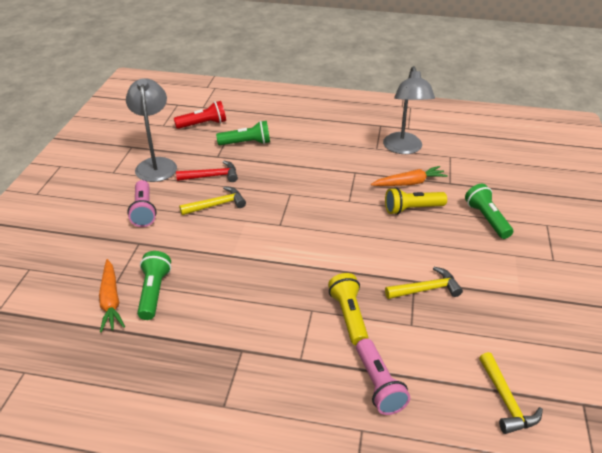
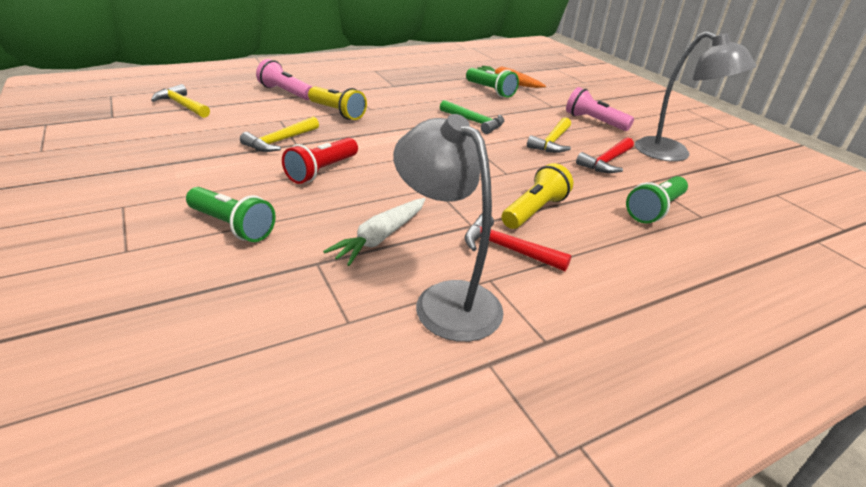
camera: 140 degrees right, 5 degrees down
(203, 124) = (749, 213): red flashlight -> red flashlight (322, 171)
(241, 250) = (474, 122): none -> green hammer
(352, 155) = (507, 249): none -> red hammer
(409, 183) = (380, 237): orange carrot -> white carrot
(412, 209) = (348, 204): yellow flashlight -> yellow flashlight (534, 211)

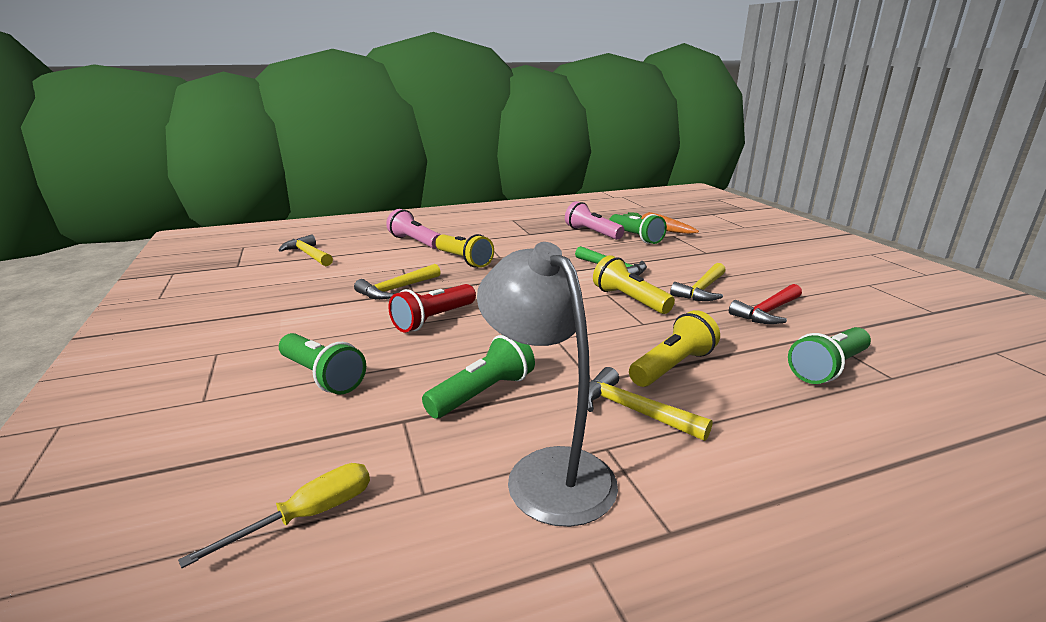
camera: 10 degrees right, 10 degrees down
(255, 344) = (308, 515): none -> yellow screwdriver
(380, 237) = (483, 393): white carrot -> green flashlight
(492, 151) = (629, 300): none -> yellow flashlight
(507, 249) = (634, 411): red hammer -> yellow hammer
(594, 121) = (755, 268): pink flashlight -> pink flashlight (592, 233)
(673, 154) = (853, 303): grey lamp -> none

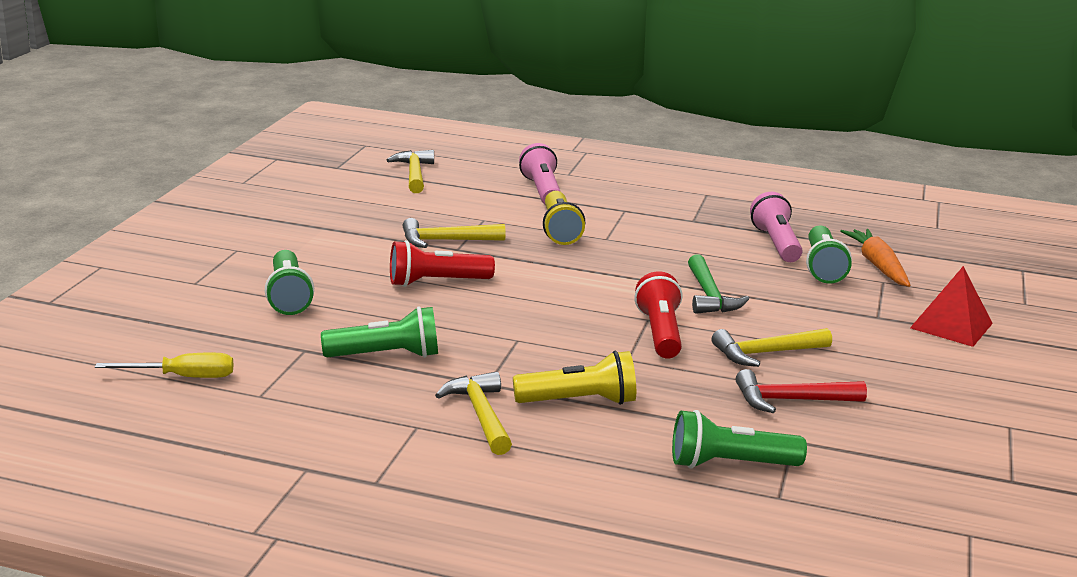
camera: 35 degrees right, 0 degrees up
(548, 470) = (353, 419): grey lamp -> none
(629, 300) = (660, 333): yellow flashlight -> red flashlight
(742, 246) = (951, 325): none -> red pyramid

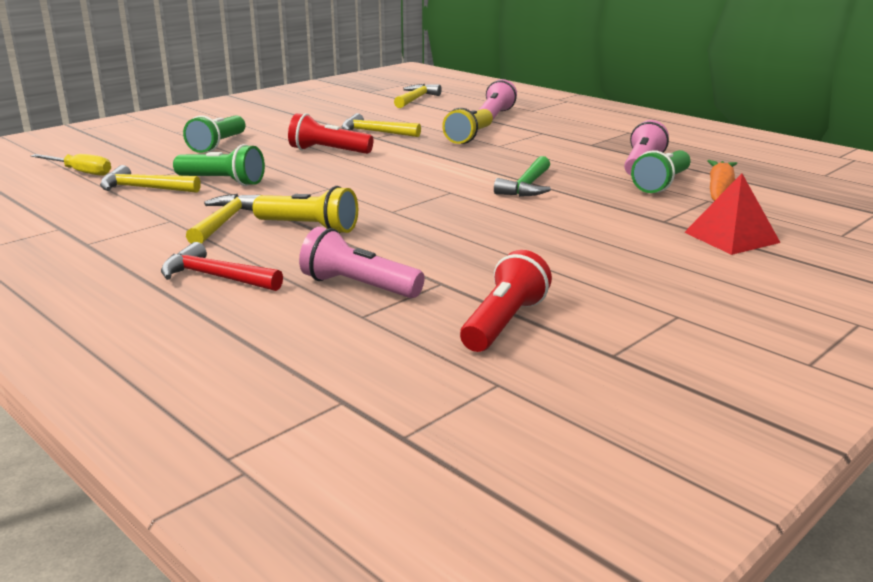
camera: 30 degrees right, 0 degrees up
(660, 333) = (446, 201): red flashlight -> red flashlight (504, 323)
(729, 464) = (358, 286): green flashlight -> pink flashlight
(766, 353) = (515, 226): yellow hammer -> yellow hammer (144, 188)
(791, 400) = (486, 258): red hammer -> red hammer (216, 277)

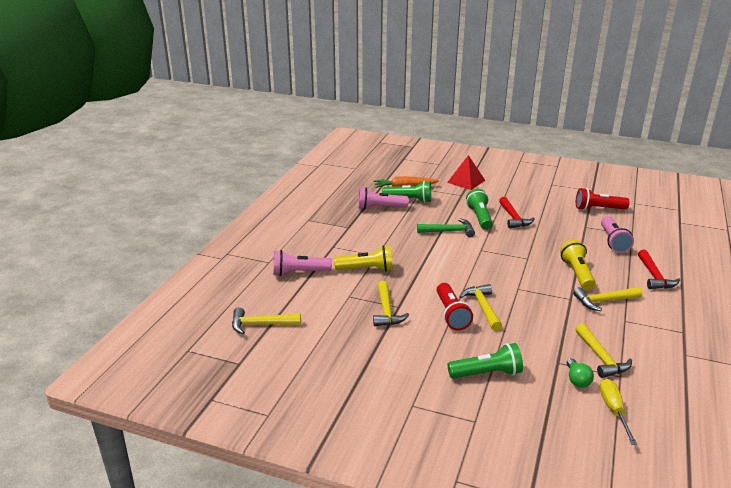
camera: 115 degrees left, 5 degrees up
(141, 171) = (577, 380): none -> green light bulb
(222, 182) = (553, 331): green flashlight -> green flashlight (479, 217)
(318, 165) = (483, 307): none -> yellow hammer
(534, 235) = (513, 218): none -> red hammer

